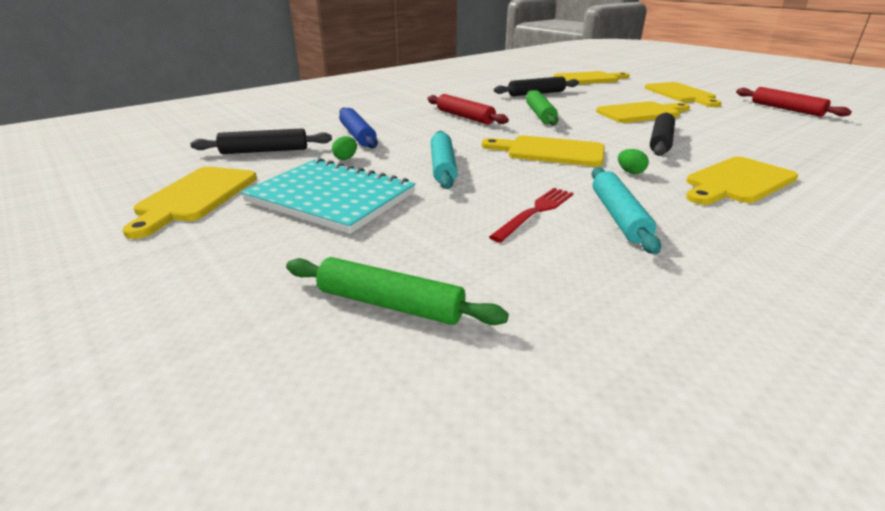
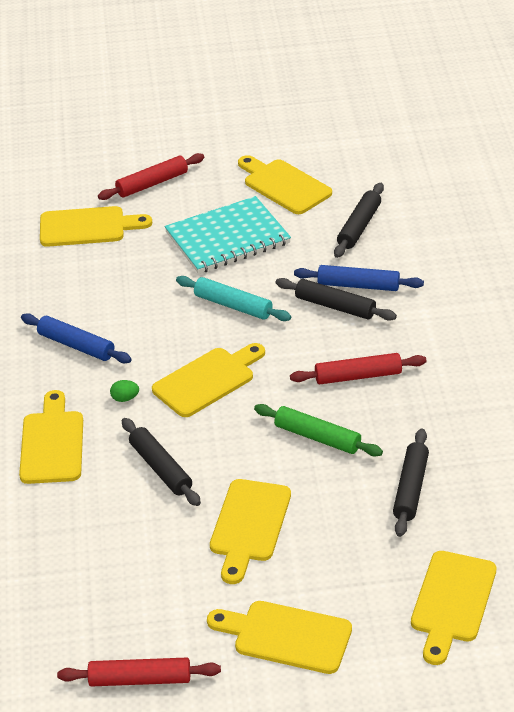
camera: 125 degrees right, 10 degrees up
(221, 289) = (152, 183): none -> red rolling pin
(346, 158) = (301, 263): green egg -> none
(390, 304) = (87, 227): green rolling pin -> yellow cutting board
(395, 136) = (335, 306): none -> black rolling pin
(535, 212) = (118, 314): red fork -> none
(618, 216) = (76, 345): turquoise rolling pin -> blue rolling pin

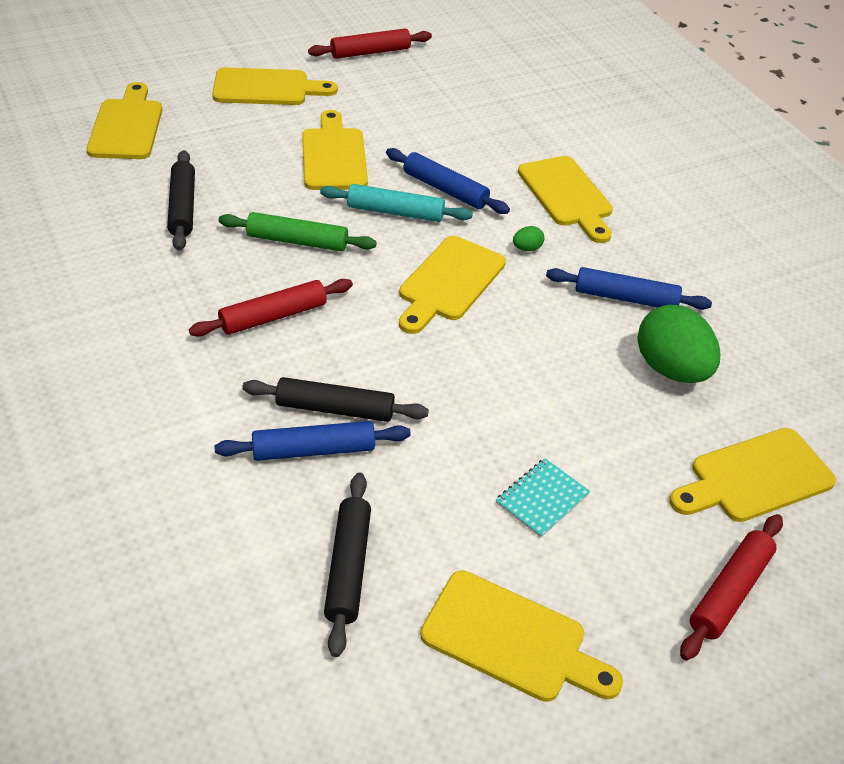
camera: 155 degrees right, 5 degrees up
(86, 292) = (671, 369): none -> green egg
(161, 468) = (445, 189): black rolling pin -> blue rolling pin
(227, 238) = (542, 499): turquoise notebook -> turquoise notebook, size x0.48
(233, 305) = (472, 385): turquoise rolling pin -> turquoise rolling pin (395, 212)

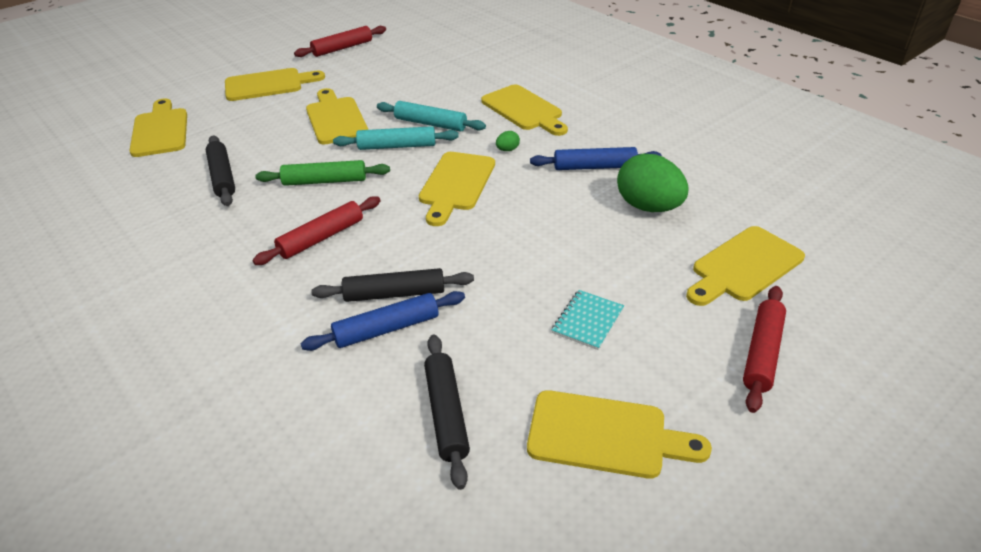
camera: 10 degrees left, 5 degrees down
(445, 189) = (430, 124): blue rolling pin -> turquoise rolling pin

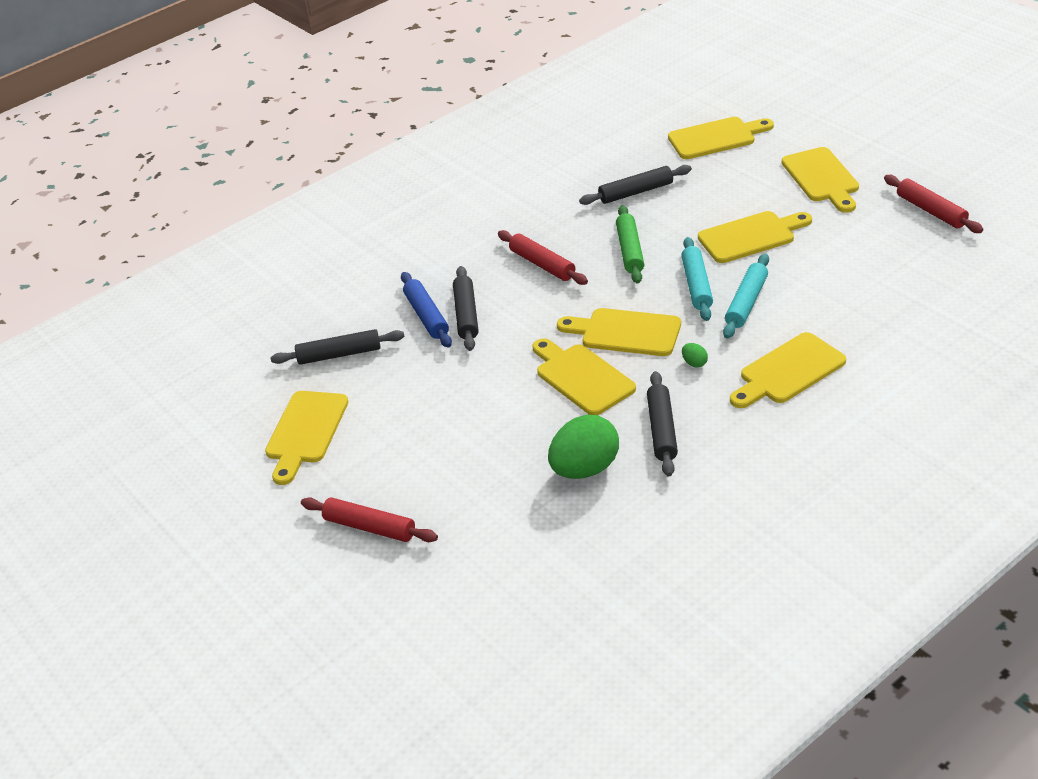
camera: 95 degrees right, 0 degrees up
(587, 321) = (421, 423): turquoise notebook -> none
(594, 167) = (662, 430): blue rolling pin -> black rolling pin
(743, 266) = (484, 531): yellow cutting board -> yellow cutting board (582, 377)

